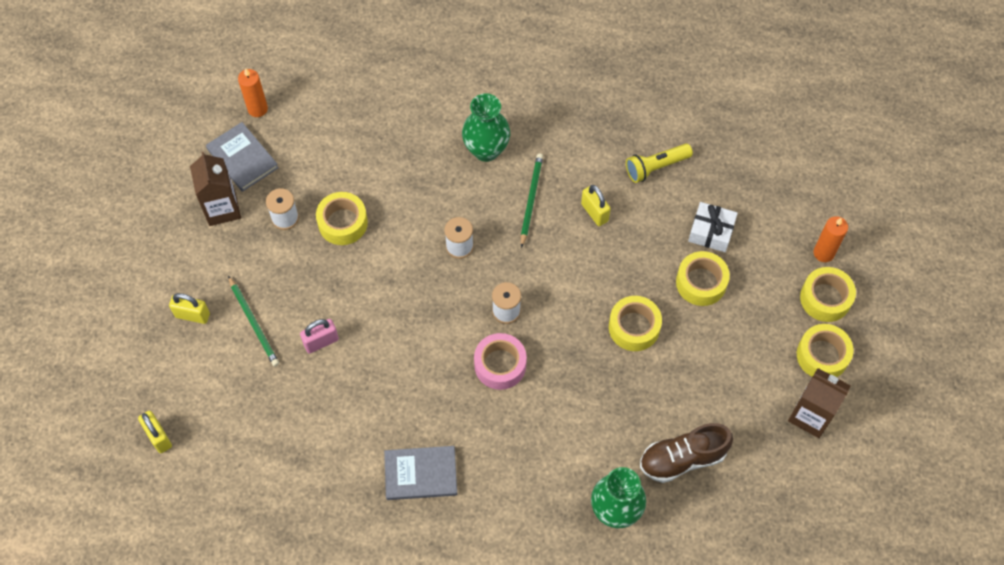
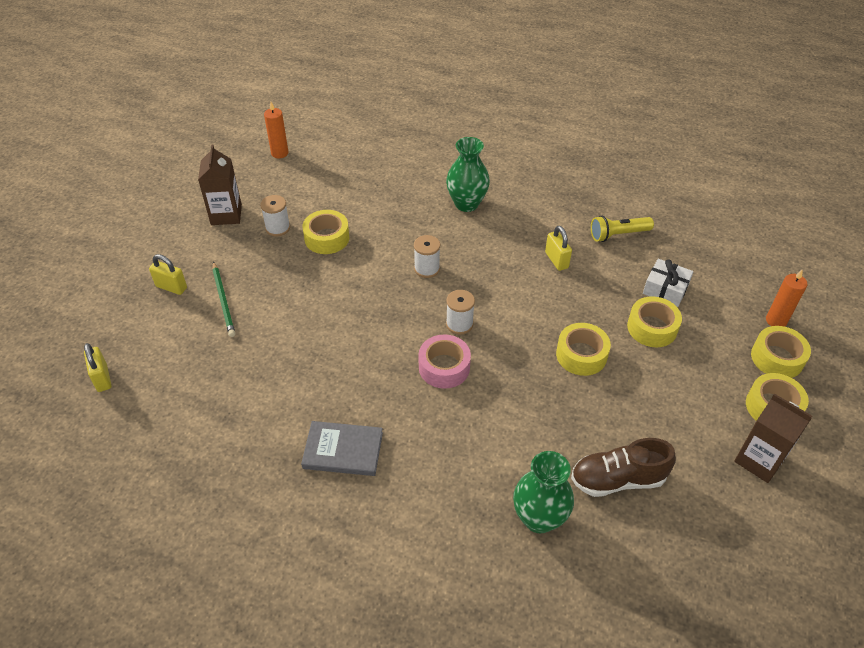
camera: 10 degrees right, 15 degrees down
(242, 158) = (256, 183): grey book -> none
(321, 342) = (279, 324): pink padlock -> none
(531, 199) = (499, 243): green pencil -> none

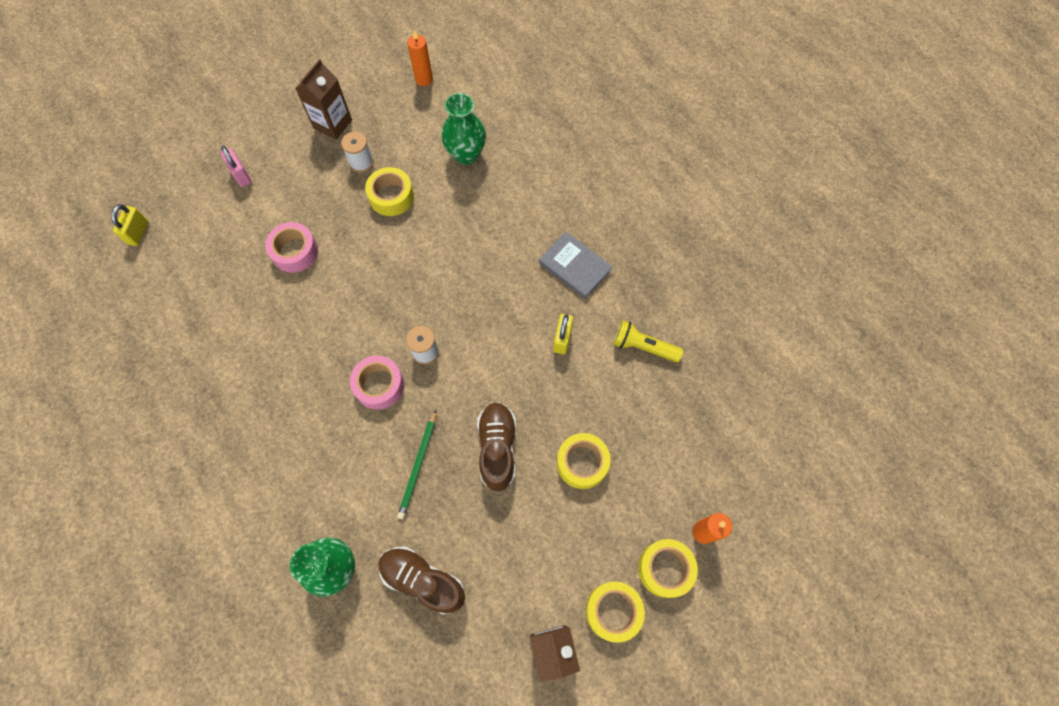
camera: 35 degrees right, 20 degrees up
(171, 287) = (241, 175): yellow padlock -> pink padlock
(223, 301) = (268, 212): green pencil -> green pencil (418, 466)
(276, 315) = (295, 252): none -> pink tape
(343, 450) = (248, 409): grey book -> grey book (575, 266)
(427, 269) = (445, 279): white spool -> none
(466, 204) = (536, 229): green vase -> green vase (466, 154)
(581, 355) = (497, 448): yellow tape -> brown shoe
(665, 289) = (632, 432): white gift -> none

